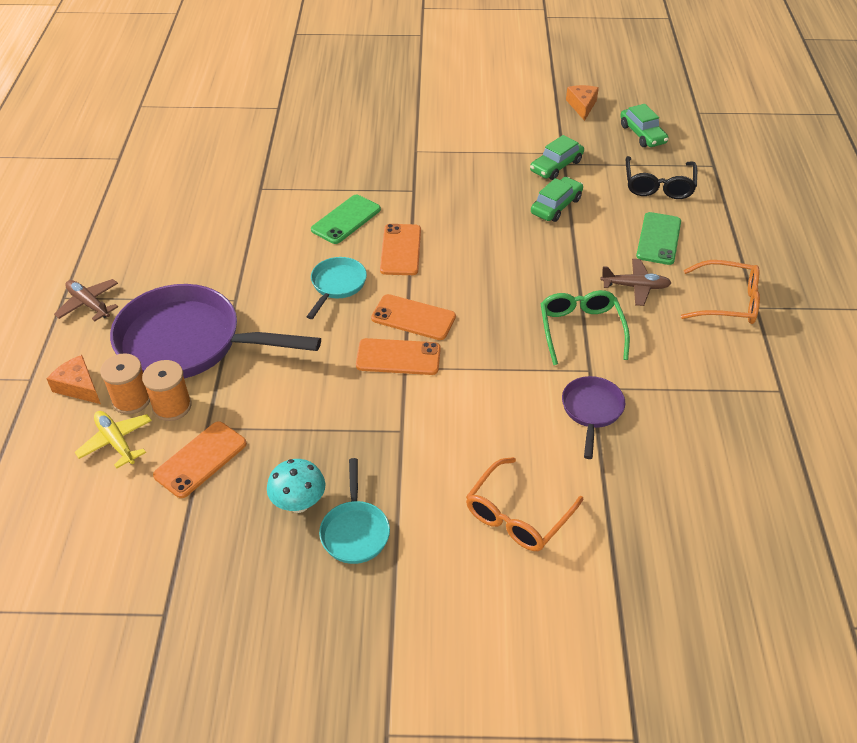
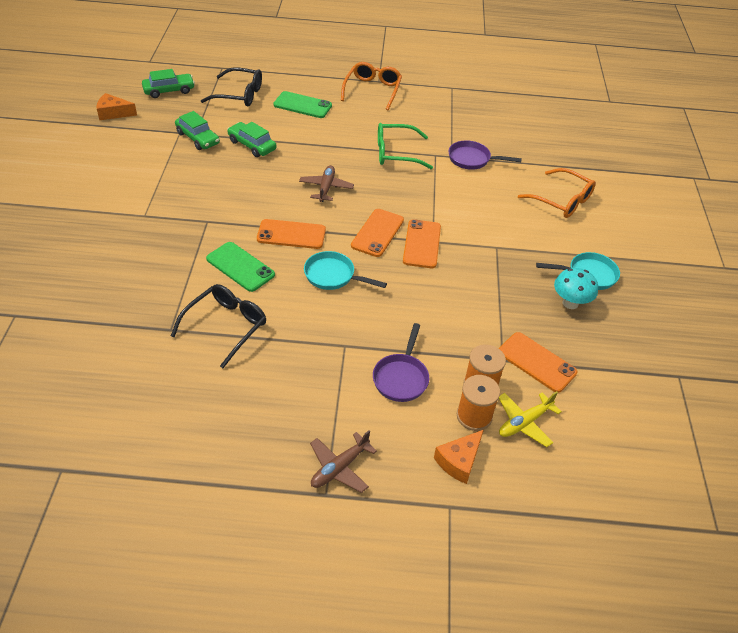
camera: 90 degrees left, 0 degrees up
(189, 343) = (401, 377): purple pan -> purple pan, size x0.48
(263, 219) = (225, 327): none -> black glasses
(635, 287) = (353, 123): brown plane -> brown plane (326, 188)

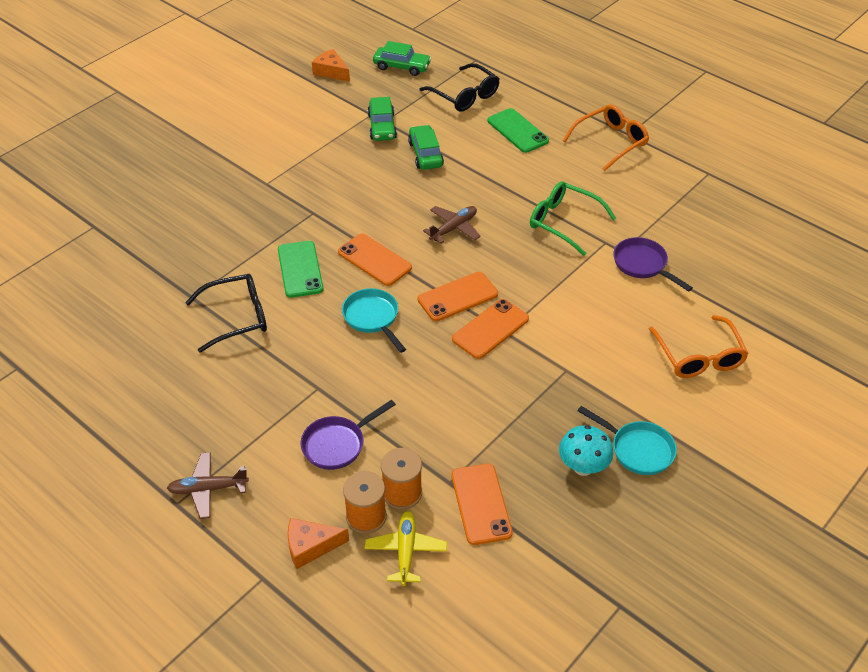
camera: 40 degrees right, 0 degrees up
(524, 423) = (406, 551): yellow plane -> yellow plane turned 90 degrees clockwise

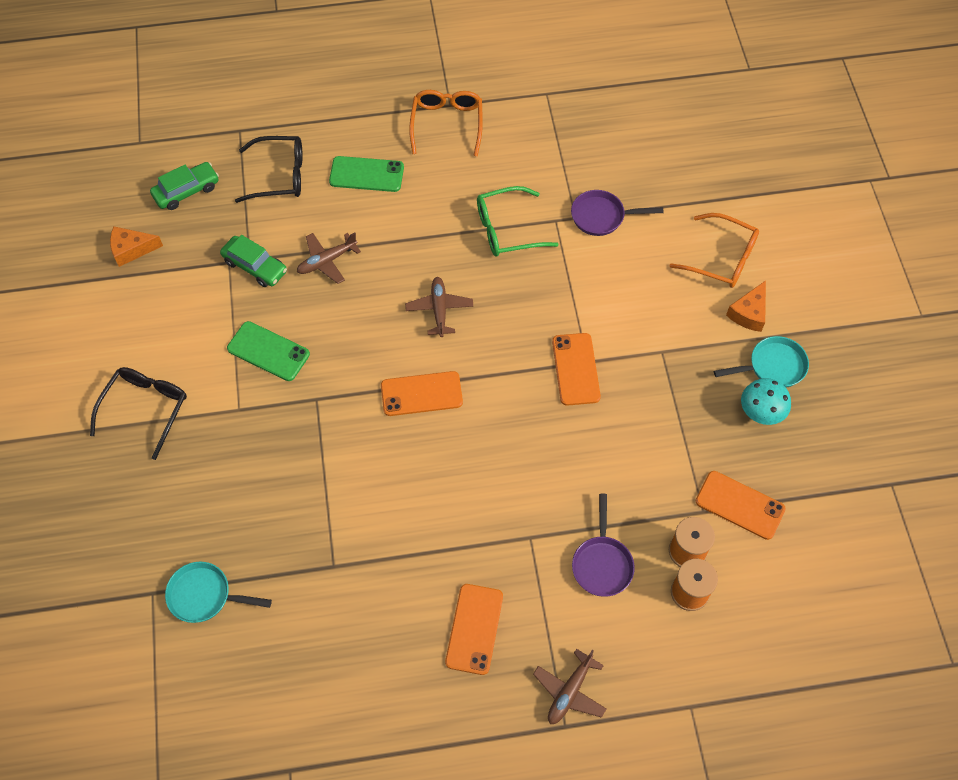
camera: 50 degrees left, 15 degrees up
(236, 318) = (392, 546): black glasses -> black glasses (145, 409)
(300, 269) = (379, 457): green phone -> green phone (268, 351)
(310, 546) = (687, 651): orange cheese -> orange cheese (749, 313)
(373, 318) = (488, 443): turquoise pan -> turquoise pan (204, 596)
(406, 551) = (742, 587): yellow plane -> none
(425, 154) = (326, 261): green car -> brown plane
(457, 297) = (520, 365): orange phone -> orange phone (474, 629)

